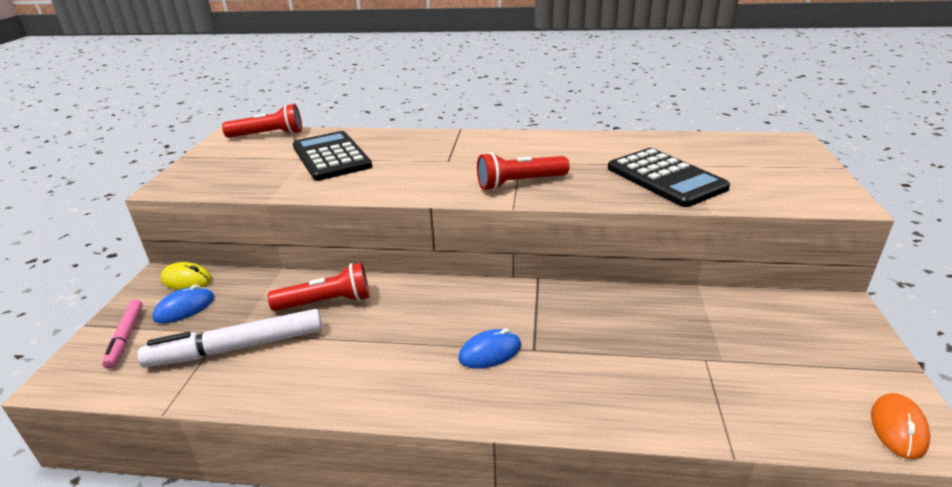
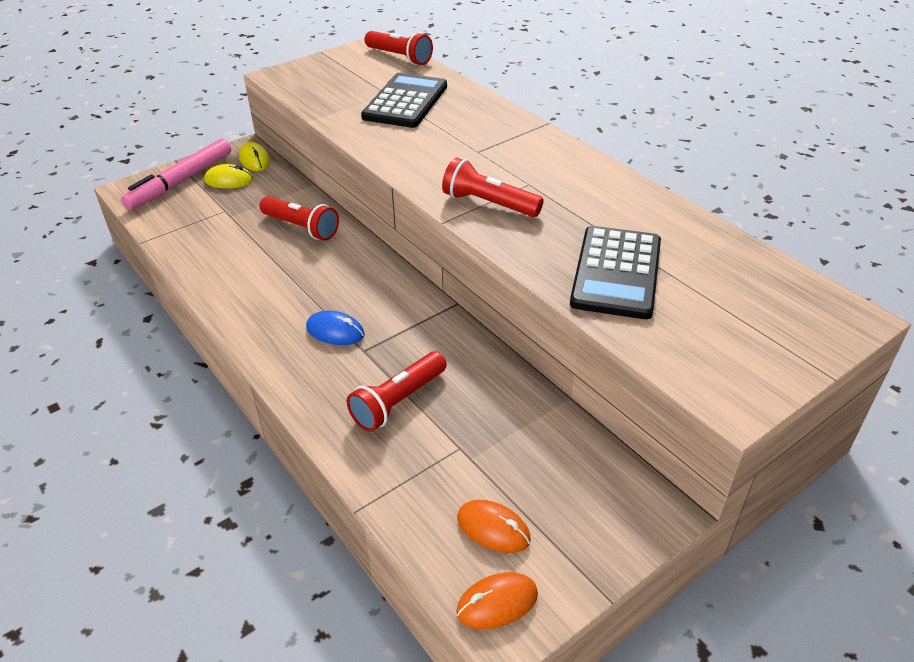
camera: 45 degrees right, 10 degrees up
(125, 337) = (181, 182): pink marker -> pink marker, size x1.74
(185, 308) = (229, 180): blue mouse -> yellow mouse
(237, 348) = (218, 226): white marker -> none
(619, 362) = (398, 401): none -> red flashlight
(812, 388) = (493, 529): none -> orange mouse

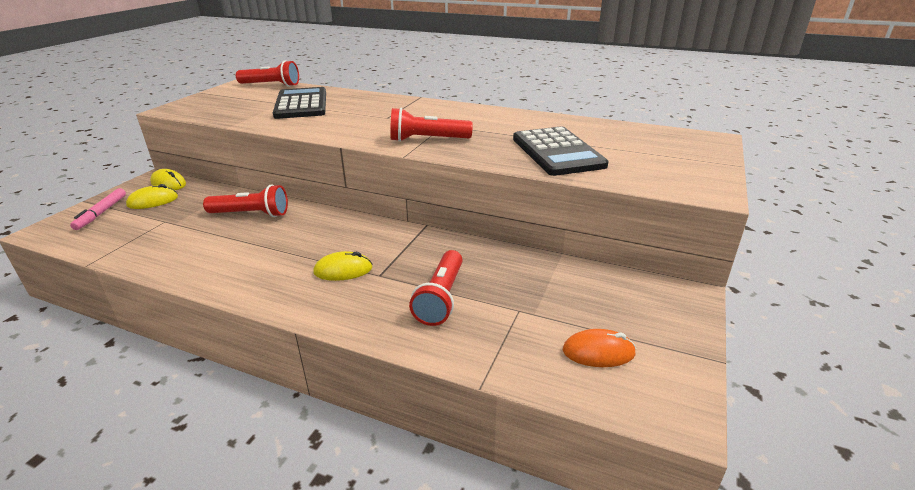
camera: 30 degrees left, 10 degrees down
(181, 182) = (101, 213): pink marker -> pink marker, size x0.58
(335, 331) = (343, 270): blue mouse -> yellow mouse
(497, 603) = (655, 401): orange mouse -> none

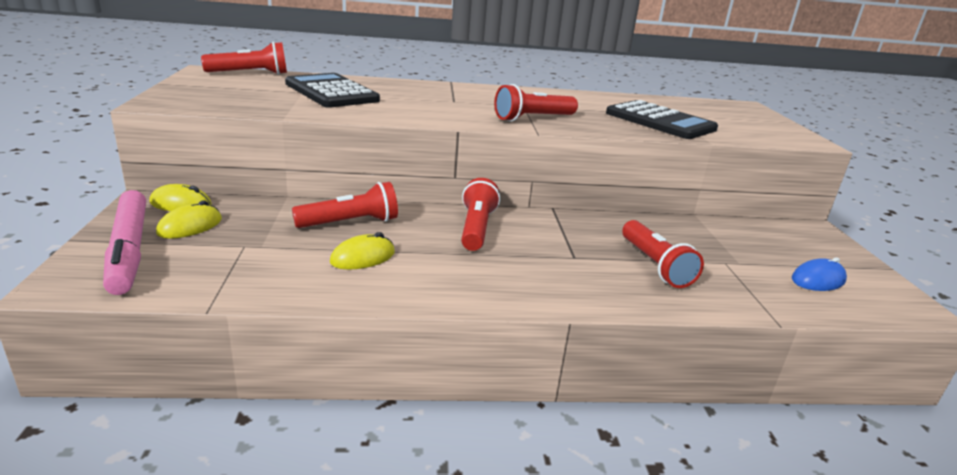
camera: 30 degrees left, 5 degrees down
(101, 213) = (129, 250): pink marker -> pink marker, size x1.74
(335, 234) = (476, 228): none -> red flashlight
(343, 270) = (535, 259): yellow mouse -> yellow mouse (363, 257)
(598, 352) = (818, 280): orange mouse -> blue mouse

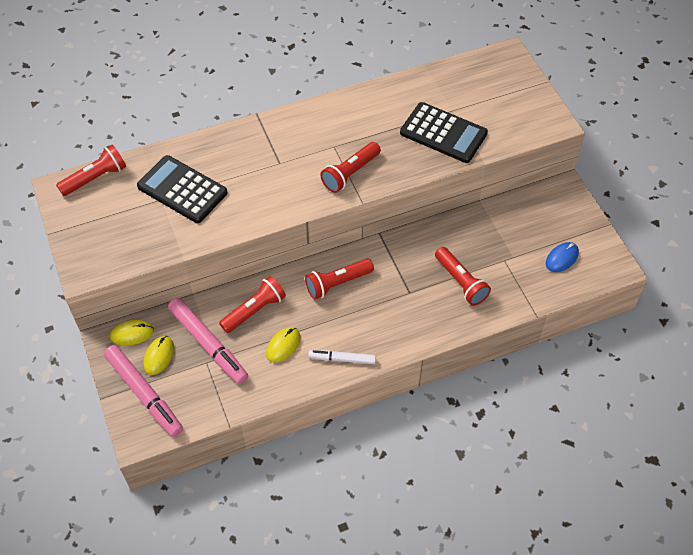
camera: 15 degrees left, 30 degrees up
(263, 233) = (208, 344): none -> pink marker
(440, 289) = (342, 359): none -> white marker
(476, 228) = (337, 283): red flashlight -> red flashlight turned 105 degrees counterclockwise

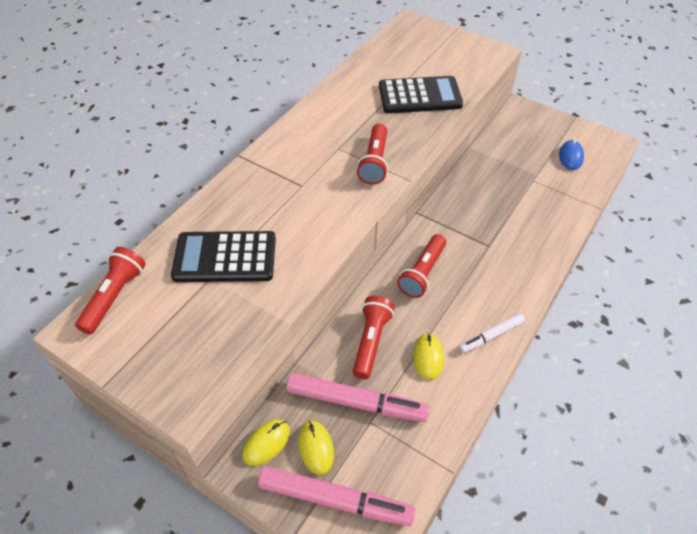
camera: 35 degrees left, 5 degrees down
(461, 282) = (519, 214): red flashlight -> none

